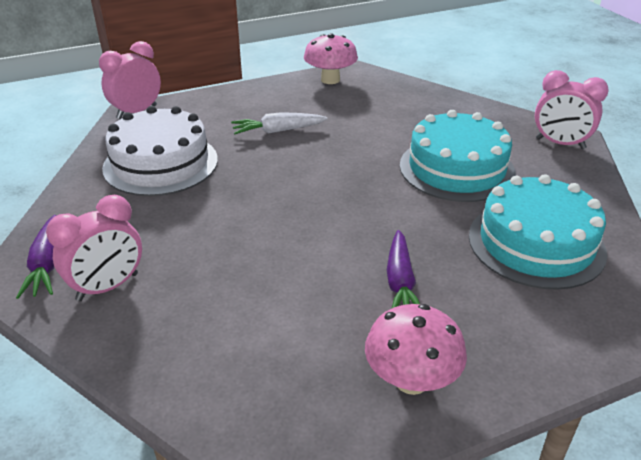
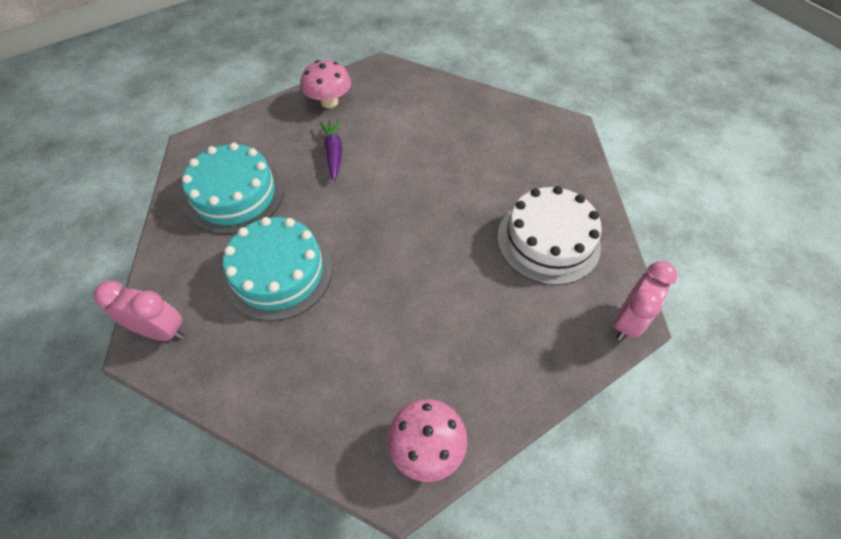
camera: 170 degrees right, 20 degrees up
(46, 264) = (559, 137): purple carrot -> none
(108, 287) = (510, 128): pink clock -> none
(278, 131) = (460, 309): white carrot -> none

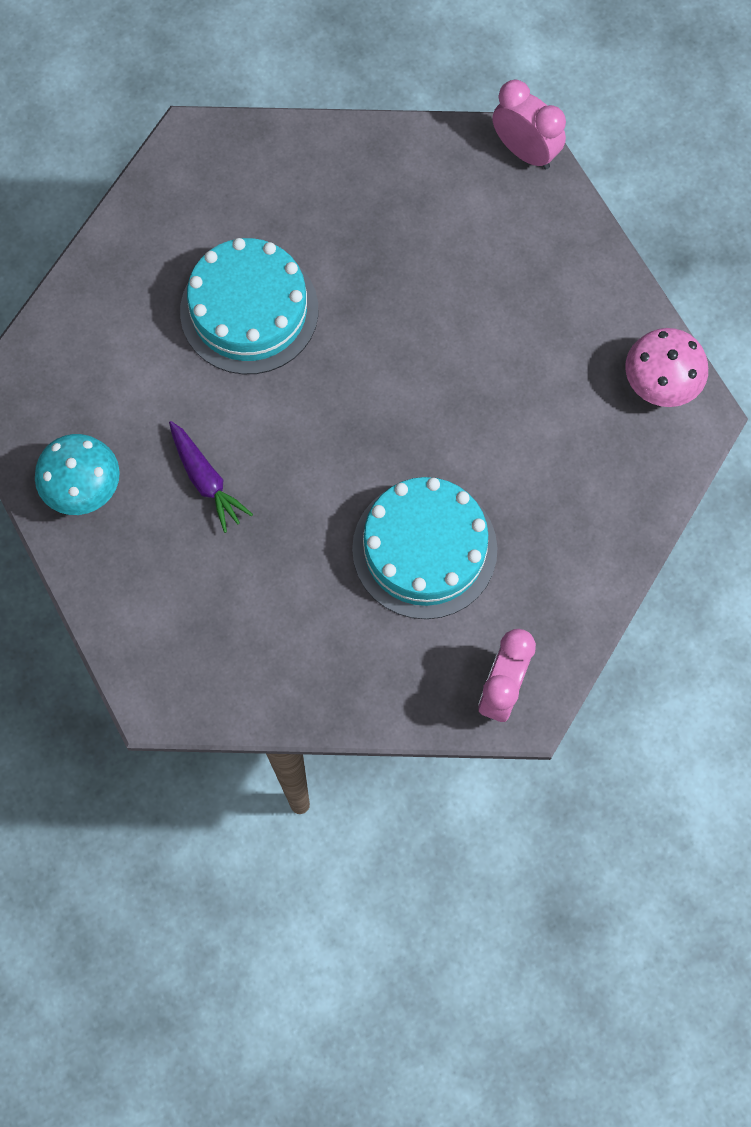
camera: 85 degrees left, 15 degrees up
(235, 195) = (278, 621): turquoise cake -> turquoise cake (249, 310)
(329, 102) = (83, 488): pink mushroom -> turquoise mushroom
(334, 153) = (206, 480): purple carrot -> purple carrot turned 120 degrees counterclockwise
(548, 241) = (402, 212): white cake -> none

